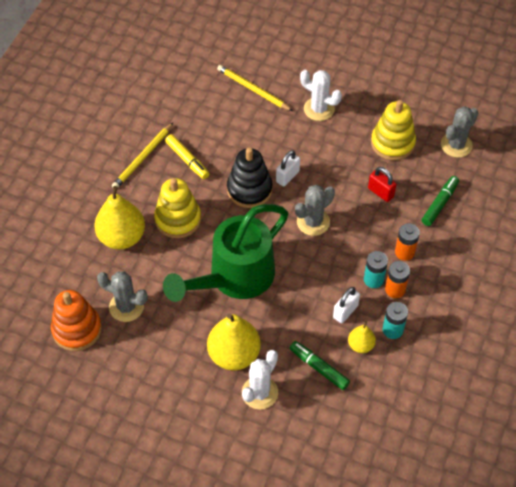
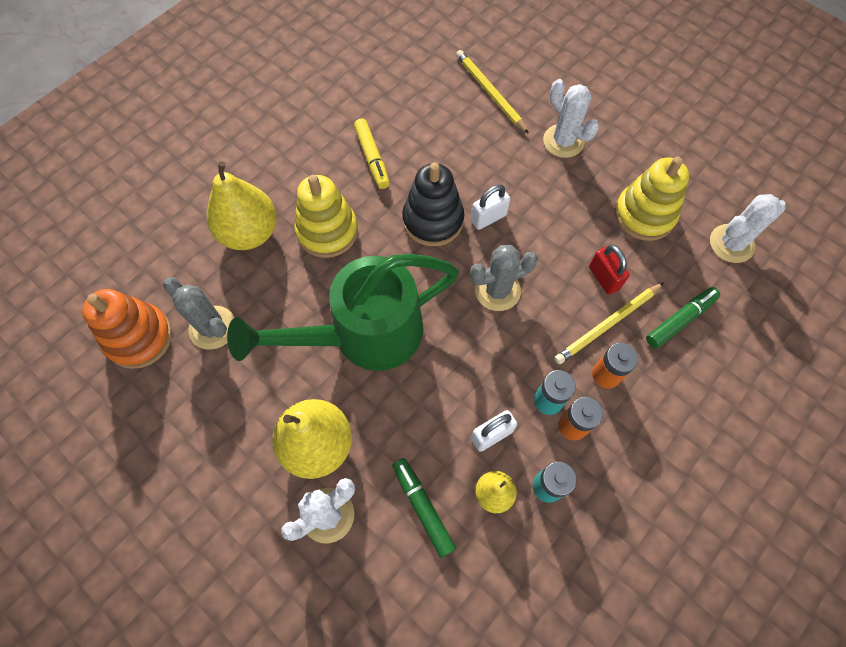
camera: 20 degrees right, 10 degrees up
(143, 158) = (320, 139): yellow pencil -> yellow pencil (607, 325)
(456, 145) = (731, 243): grey cactus -> white cactus

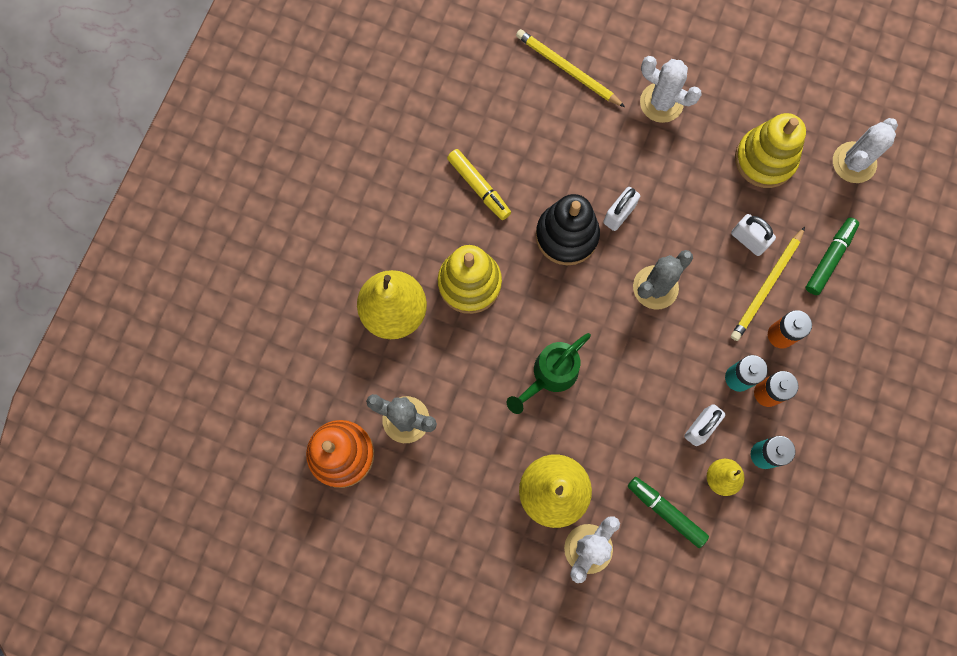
camera: 20 degrees left, 10 degrees up
(364, 334) = (550, 375): green watering can -> green watering can, size x0.52
(603, 278) = (748, 240): red padlock -> white padlock

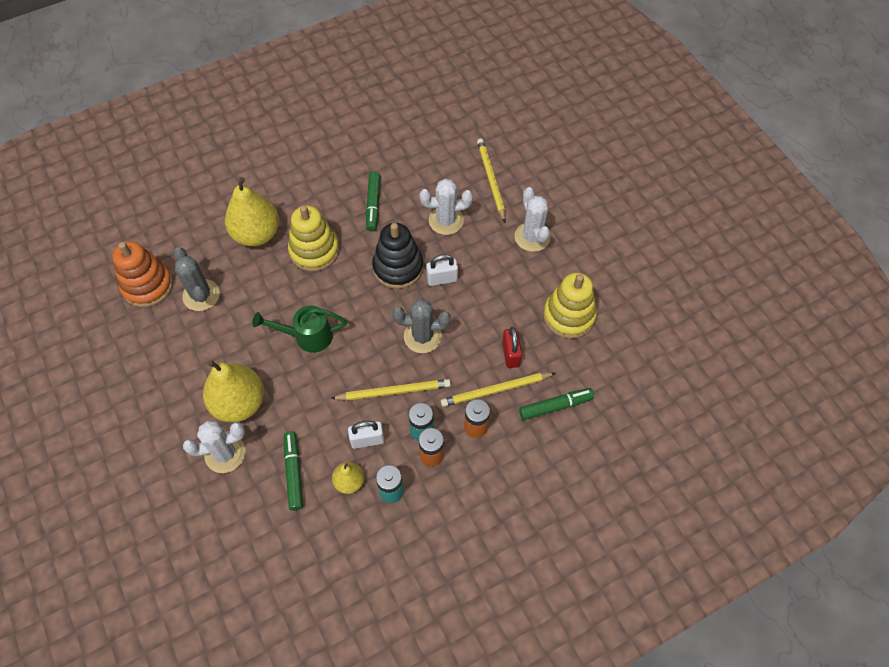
camera: 40 degrees right, 15 degrees down
(479, 187) = (373, 205): yellow marker -> green marker
(680, 362) = (394, 391): none -> yellow pencil
(748, 240) = (510, 354): white padlock -> red padlock
(854, 162) = (629, 361): white cactus -> white cactus (446, 220)

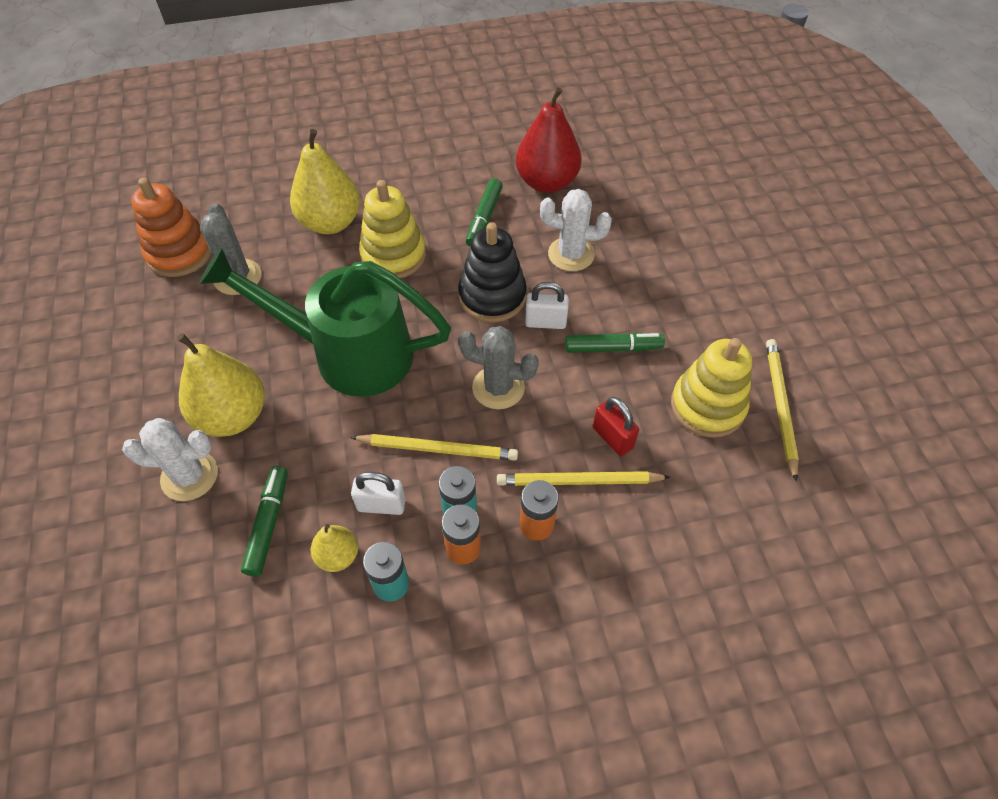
camera: 15 degrees right, 5 degrees down
(307, 336) = (349, 353): green watering can -> green watering can, size x1.92
(412, 164) = (547, 182): none -> red pear
(491, 180) = (642, 219): yellow pencil -> yellow pencil (780, 406)
(510, 354) = (612, 438): red padlock -> red padlock turned 45 degrees counterclockwise
(532, 237) = (680, 296): white cactus -> none
(555, 406) = (659, 523): green marker -> green marker (613, 348)

